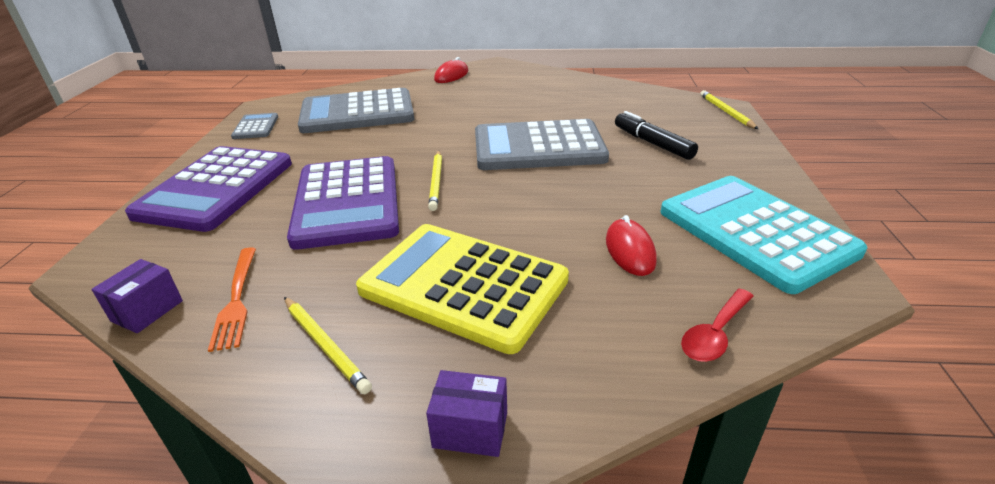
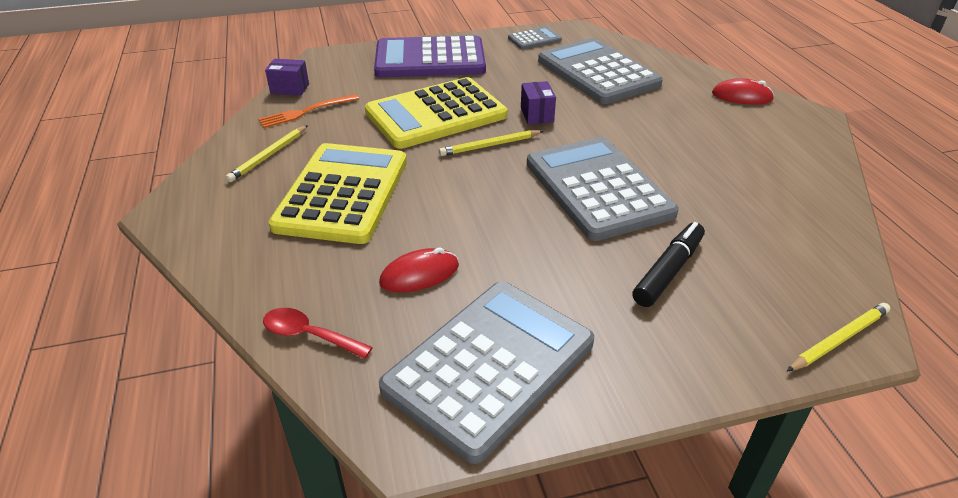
camera: 70 degrees right, 5 degrees up
(347, 202) = (436, 114): purple calculator -> yellow calculator
(470, 430) = (202, 227): purple box -> purple box (537, 115)
(755, 232) = (489, 365): turquoise calculator -> grey calculator

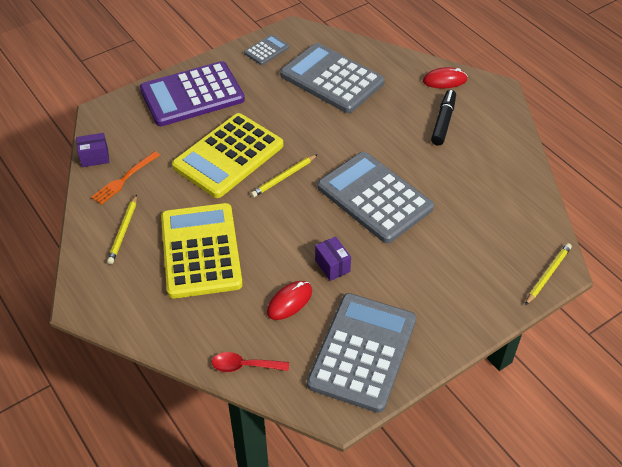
camera: 20 degrees left, 10 degrees up
(537, 115) = (304, 137): purple box -> purple box (332, 266)
(668, 271) = (441, 254): black marker -> black marker (443, 122)

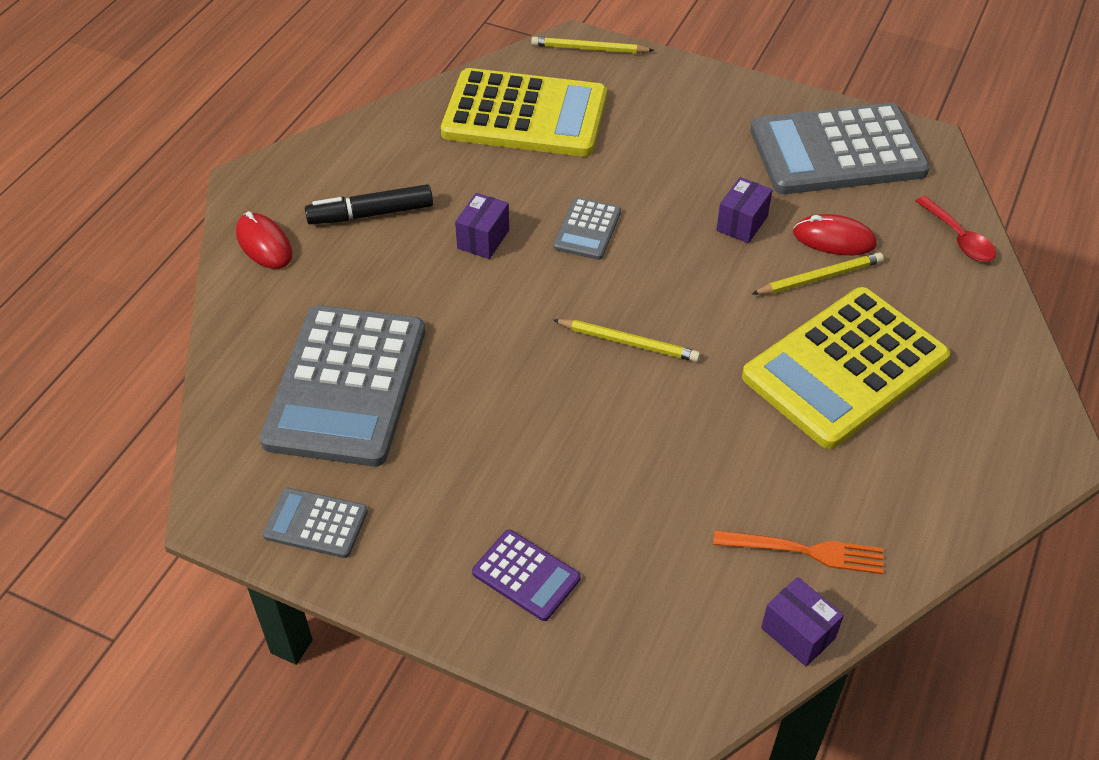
camera: 120 degrees left, 0 degrees up
(123, 231) = (900, 483): yellow pencil -> yellow pencil (819, 278)
(192, 95) = (526, 575): purple calculator -> purple calculator, size x0.45
(228, 156) = (638, 434): yellow calculator -> yellow calculator (525, 115)
(374, 197) = (587, 229): grey calculator -> grey calculator, size x0.45
(395, 155) = (483, 239): none -> purple box

